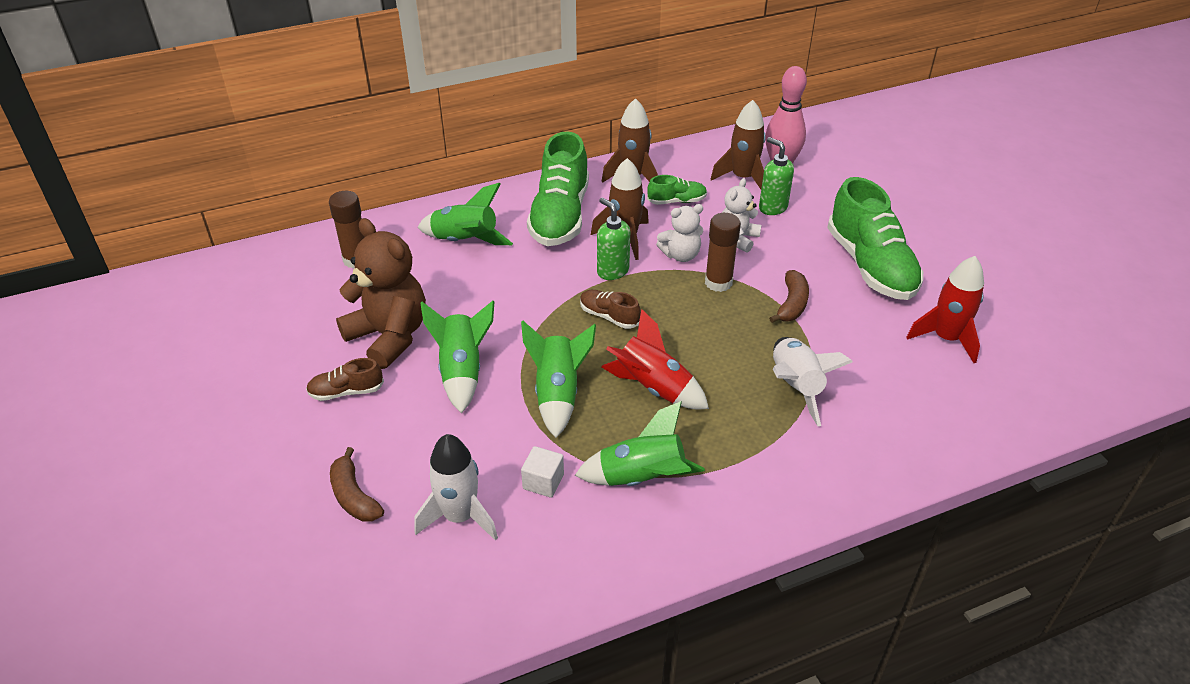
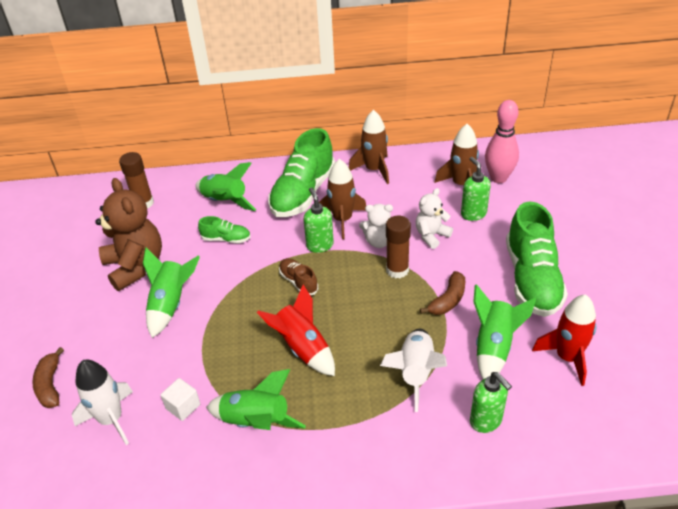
camera: 20 degrees right, 0 degrees up
(346, 392) = (86, 303): brown shoe -> none
(558, 394) = (229, 337): green rocket -> green rocket (494, 347)
(676, 201) = (398, 196): green shoe -> green shoe (226, 239)
(895, 419) = (486, 421): none -> green soap dispenser

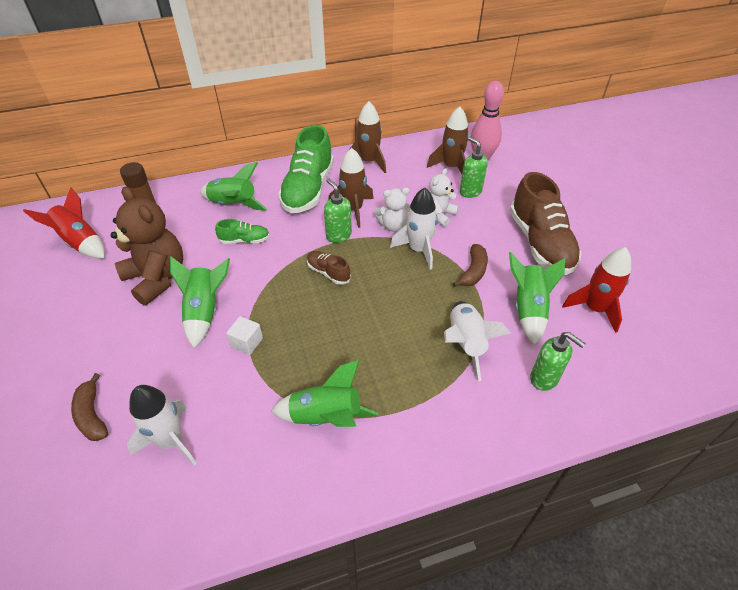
camera: 15 degrees left, 5 degrees up
(183, 406) = (245, 414): white cube -> white cube (247, 342)
(303, 348) = (351, 336): red rocket -> red rocket (80, 242)
(397, 270) = (418, 250): brown glue stick -> white rocket
(532, 279) = (540, 243): green shoe -> brown shoe

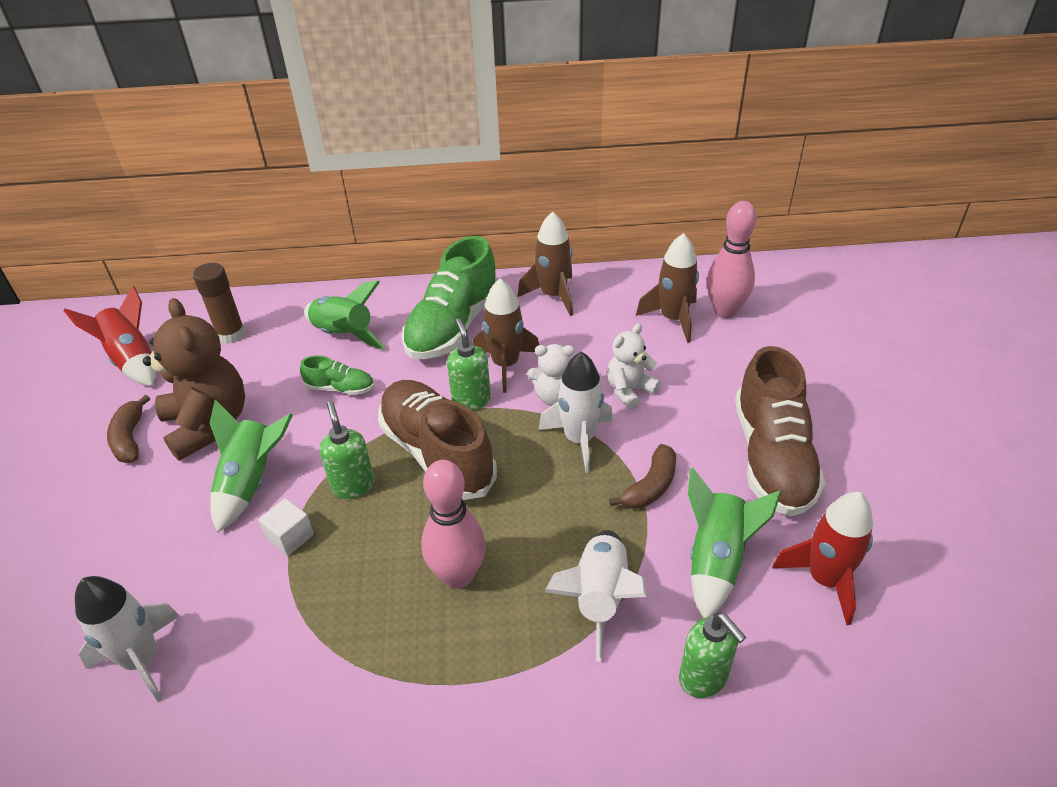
camera: 15 degrees right, 5 degrees down
(92, 415) = (59, 602): brown banana -> brown banana (130, 438)
(325, 417) = (357, 670): green rocket -> none
(328, 272) = (437, 453): brown shoe -> brown shoe, size x2.14
(371, 346) = (458, 575): none -> pink bowling pin
(470, 191) = (689, 361): green soap dispenser -> green soap dispenser (353, 486)

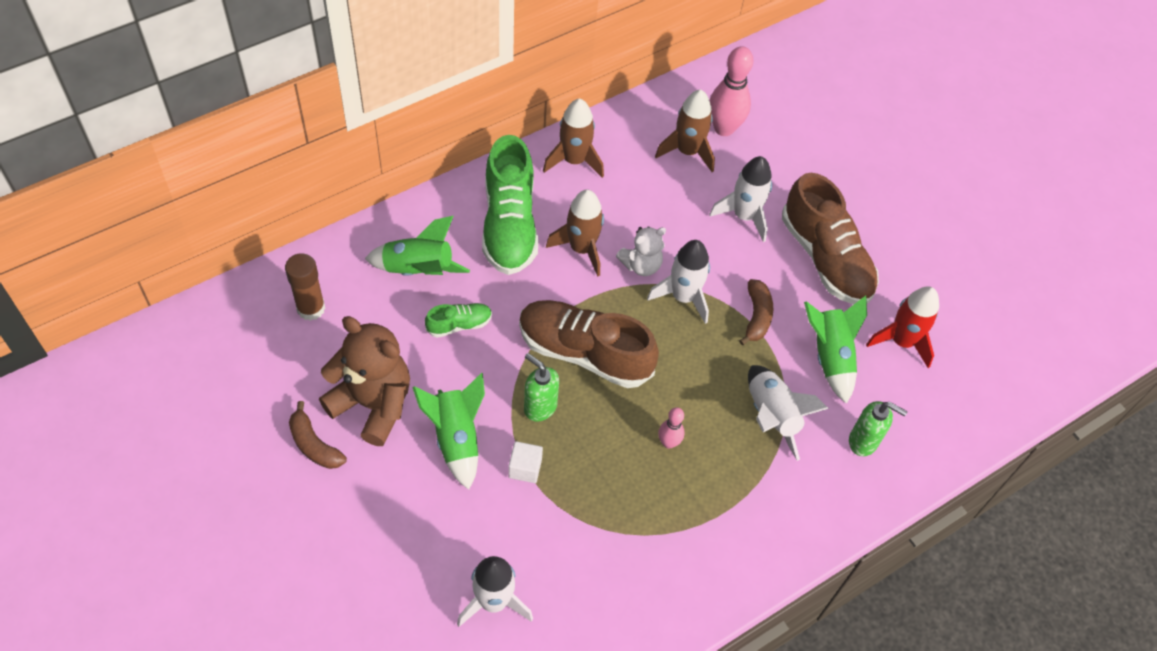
camera: 35 degrees left, 15 degrees up
(133, 360) = (239, 371): red rocket -> none
(458, 575) = (668, 442): pink bowling pin -> pink bowling pin, size x0.54
(471, 400) = (577, 294): green soap dispenser -> none
(629, 390) = (694, 237): white teddy bear -> none
(698, 389) = (744, 216): none -> white rocket

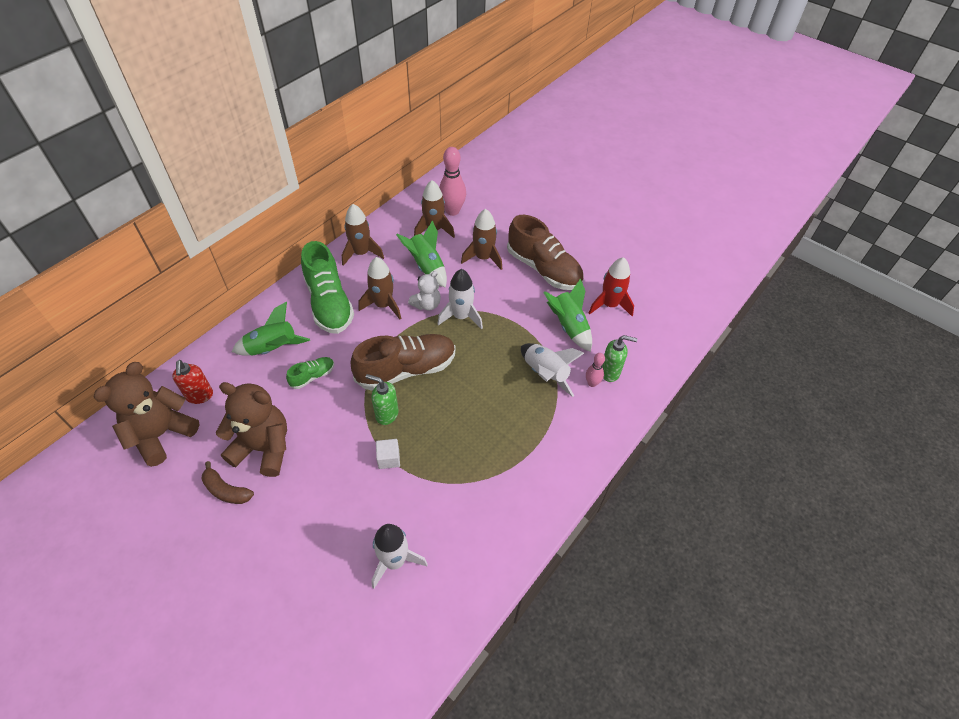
camera: 15 degrees left, 5 degrees down
(253, 346) = (161, 434): none -> brown teddy bear
(311, 308) = (200, 396): brown glue stick -> red soap dispenser
(456, 438) = (332, 453): green rocket -> green rocket (427, 267)
(584, 353) = (406, 370): brown shoe -> brown shoe turned 150 degrees clockwise
(668, 442) = (483, 411): pink bowling pin -> pink bowling pin (592, 383)
(744, 216) = (483, 258): white rocket -> brown rocket
(757, 316) = (513, 315): brown banana -> none

